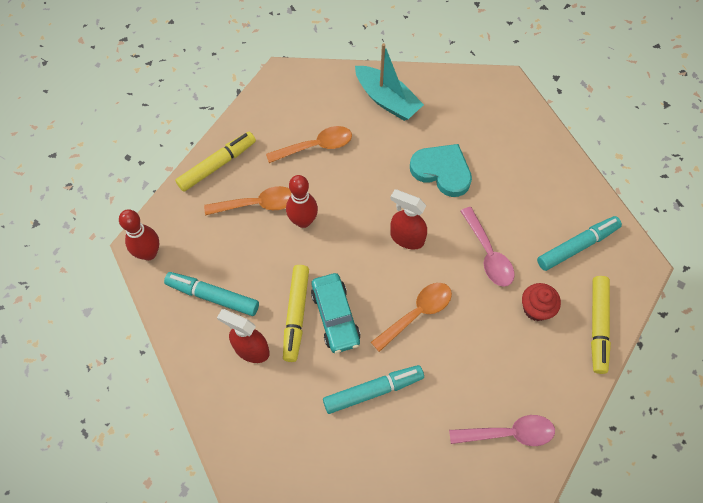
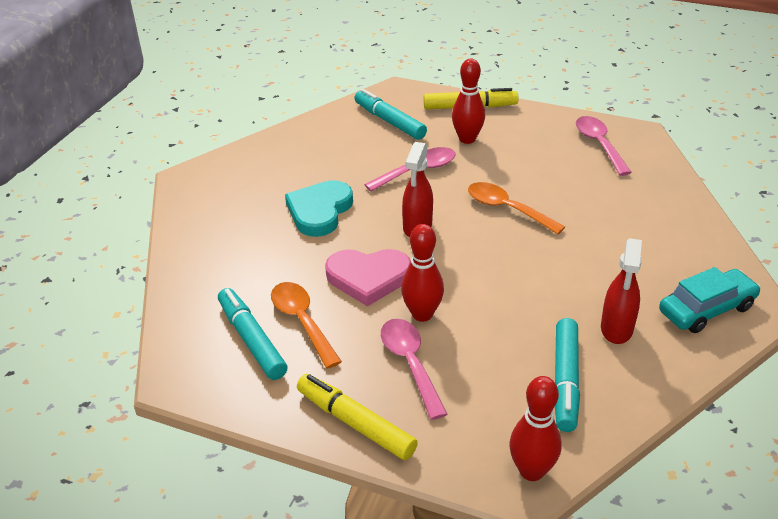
camera: 100 degrees left, 25 degrees down
(257, 204) = (410, 364): orange spoon -> pink spoon
(296, 315) = (553, 298): yellow marker -> none
(335, 316) = (539, 267): turquoise car -> turquoise car (706, 309)
(352, 193) = (368, 278): none -> pink heart
(373, 391) = (608, 228): turquoise marker -> turquoise marker (251, 340)
(387, 100) = (216, 267): turquoise boat -> none
(536, 309) = (467, 139): red cupcake -> red bowling pin

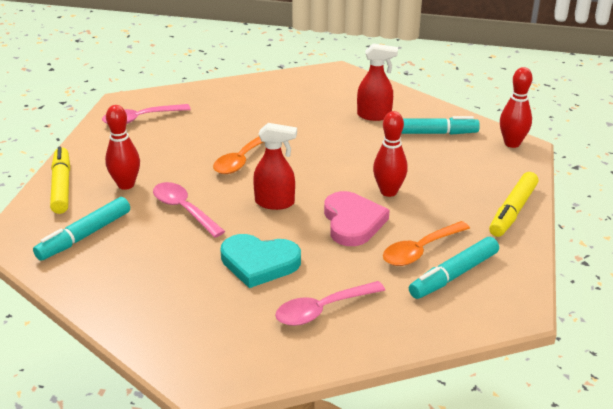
camera: 100 degrees left, 5 degrees down
(410, 364) = (444, 193): pink spoon -> pink spoon (322, 310)
(706, 309) = (344, 86): turquoise car -> none

